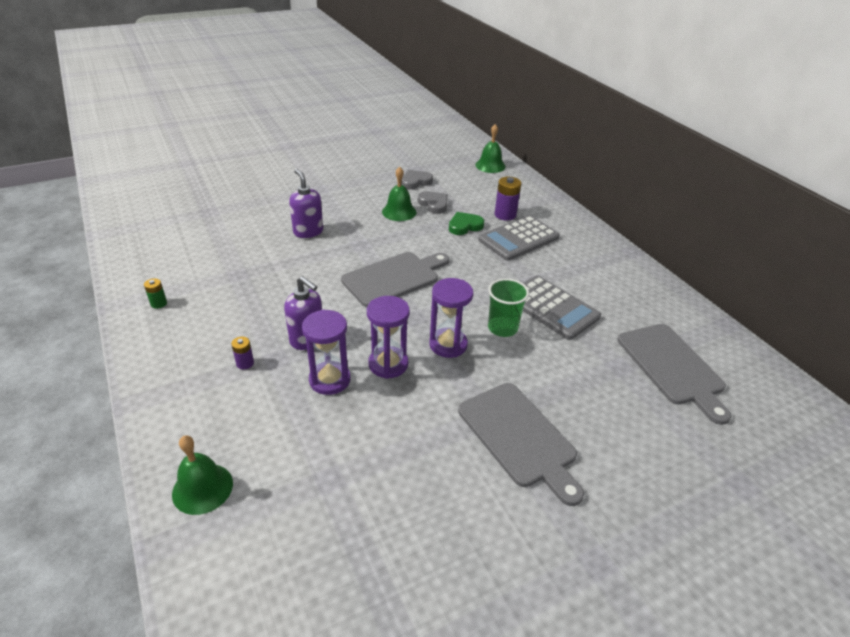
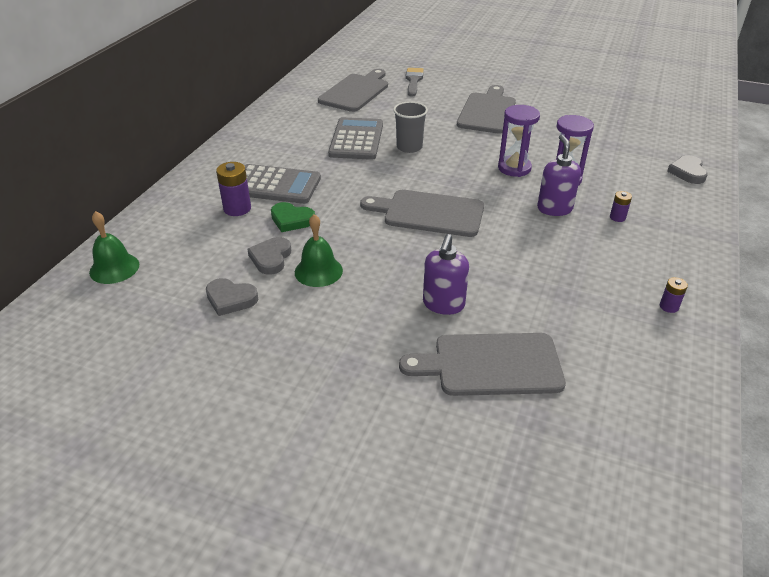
camera: 130 degrees left, 0 degrees up
(159, 303) = (669, 306): green battery -> purple battery
(202, 488) = (687, 172): green bell -> grey heart
(250, 220) = (491, 364): none -> grey cutting board
(448, 344) = (459, 157): purple hourglass -> none
(502, 328) = (409, 147): green cup -> grey cup
(671, 435) = (413, 81): none -> grey brush

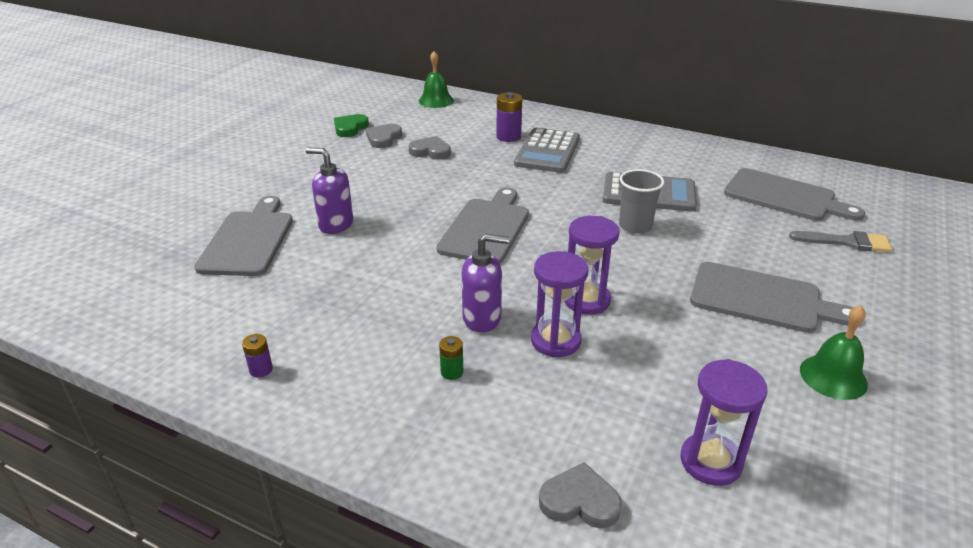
camera: 95 degrees right, 5 degrees down
(291, 220) = (486, 159): green heart -> green heart (350, 128)
(318, 271) = (406, 170): green bell -> green bell (833, 376)
(617, 217) = (452, 372): purple battery -> green battery
(635, 137) = (711, 461): none -> purple hourglass

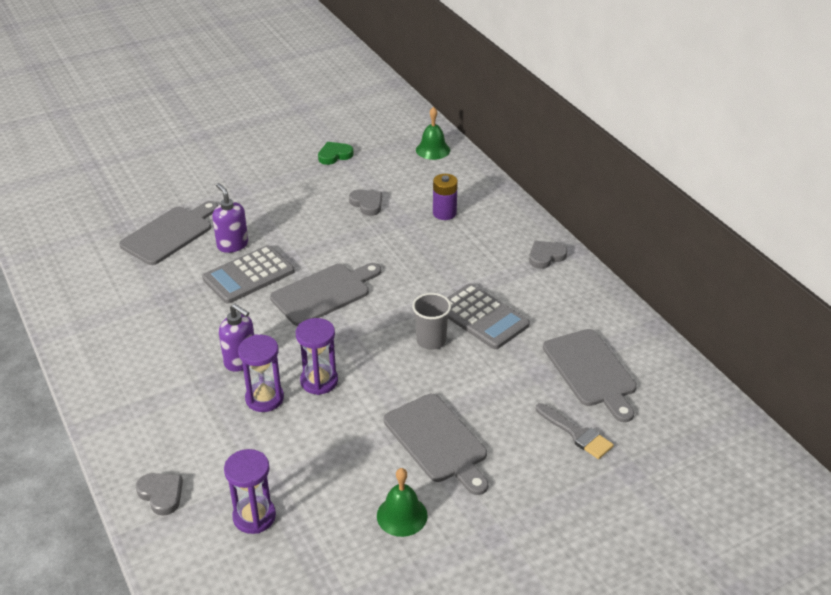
camera: 35 degrees right, 5 degrees up
(261, 370) = (91, 332): purple battery -> none
(383, 138) = (347, 176): grey heart -> grey heart (546, 256)
(452, 372) = (184, 386): green battery -> none
(547, 151) = (456, 241): grey calculator -> grey calculator (248, 275)

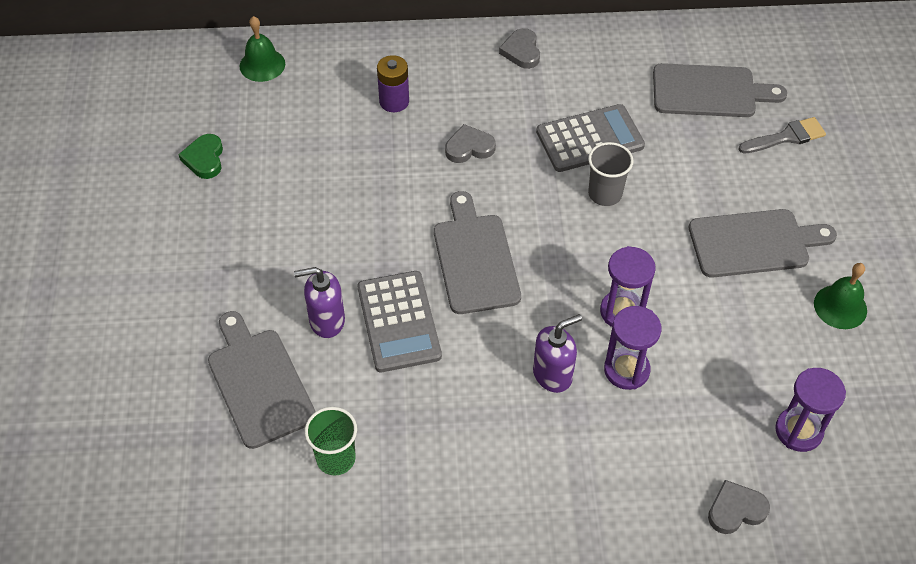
camera: 65 degrees left, 15 degrees up
(126, 282) = (336, 458): none -> green cup
(367, 204) = (330, 163): grey heart -> grey heart (469, 147)

